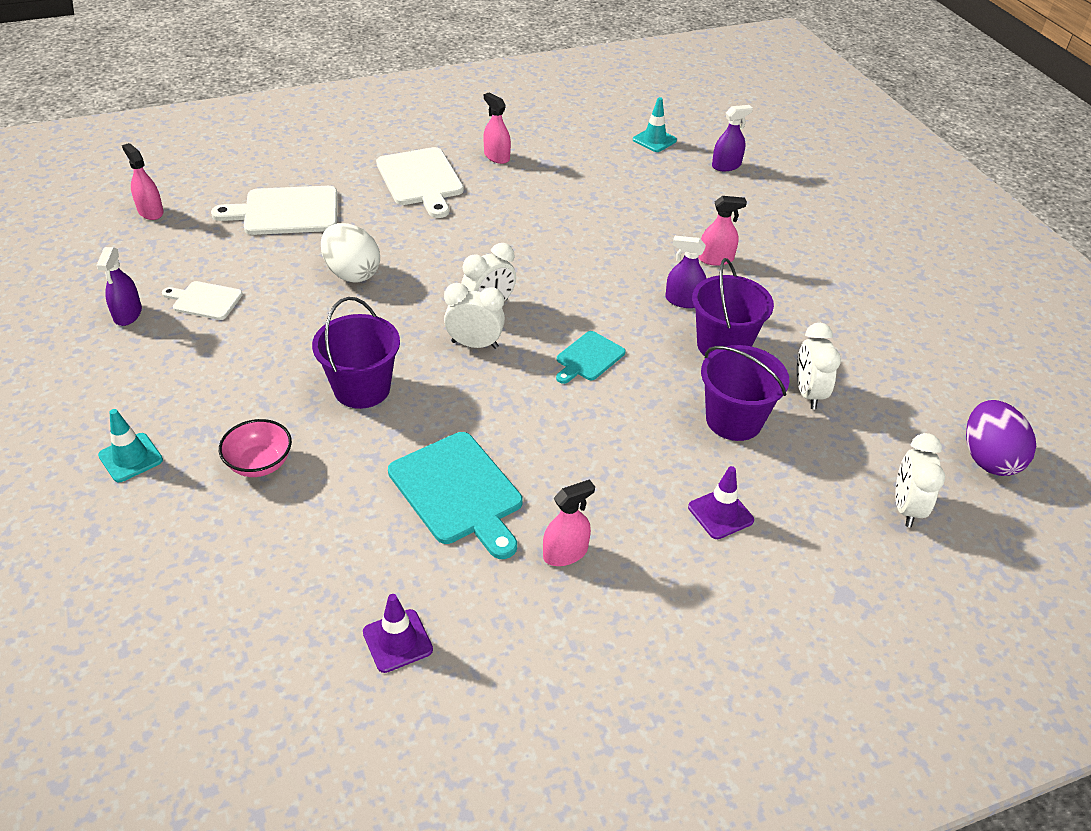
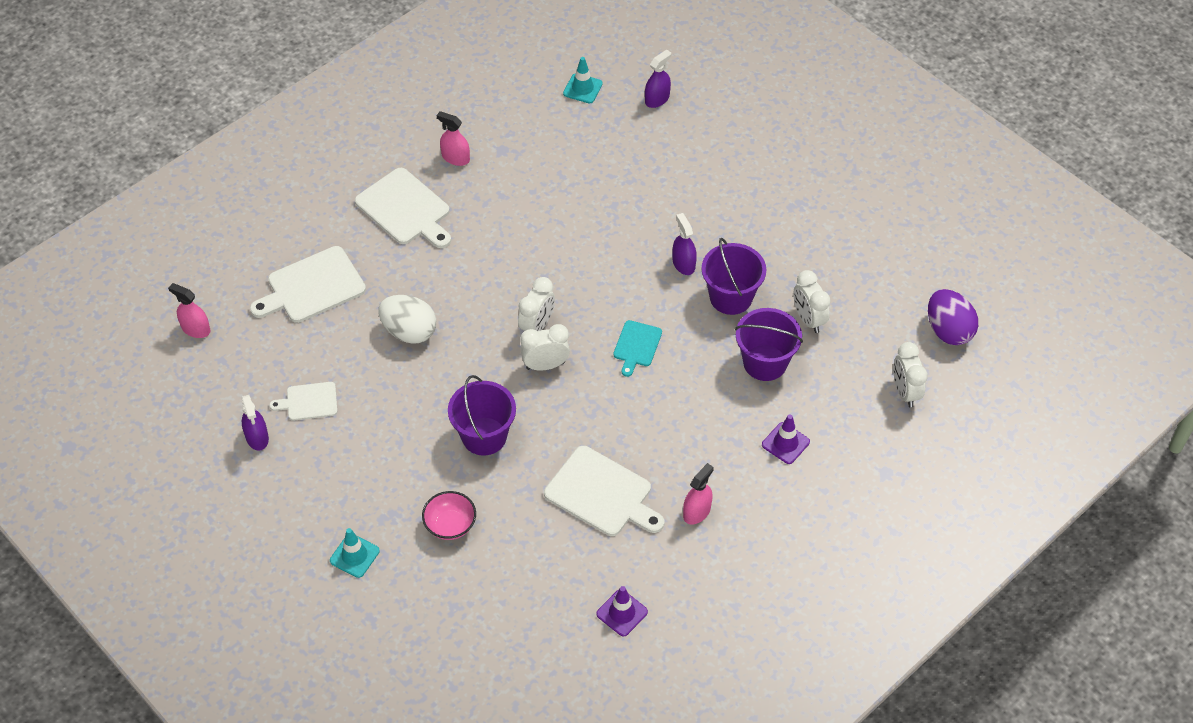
camera: 20 degrees left, 10 degrees up
(458, 492) = (602, 494): turquoise cutting board -> white cutting board
(683, 300) = (683, 264): purple spray bottle -> purple spray bottle turned 75 degrees clockwise
(716, 259) = (691, 211): pink spray bottle -> none

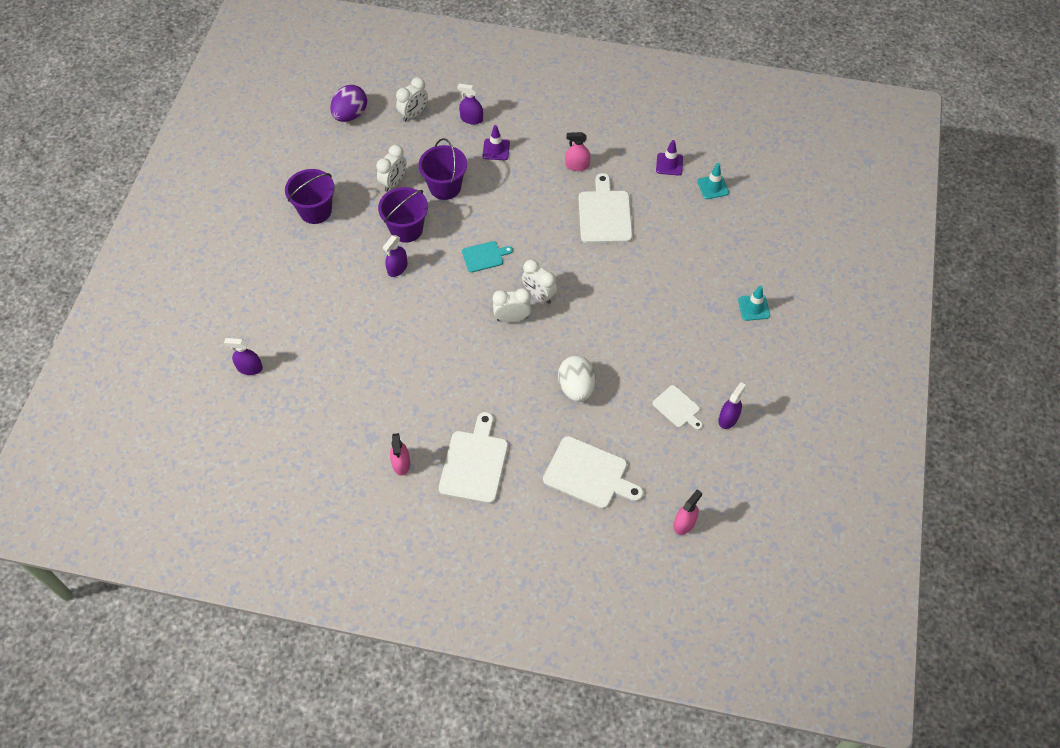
camera: 125 degrees left, 5 degrees up
(195, 329) = (684, 523): pink spray bottle -> pink spray bottle turned 135 degrees counterclockwise
(450, 525) = (691, 273): pink bowl -> none
(484, 436) = (617, 295): purple bucket -> purple bucket (315, 211)
(582, 88) = (270, 423): turquoise traffic cone -> turquoise traffic cone (713, 187)
(855, 446) = (471, 119): none -> purple spray bottle

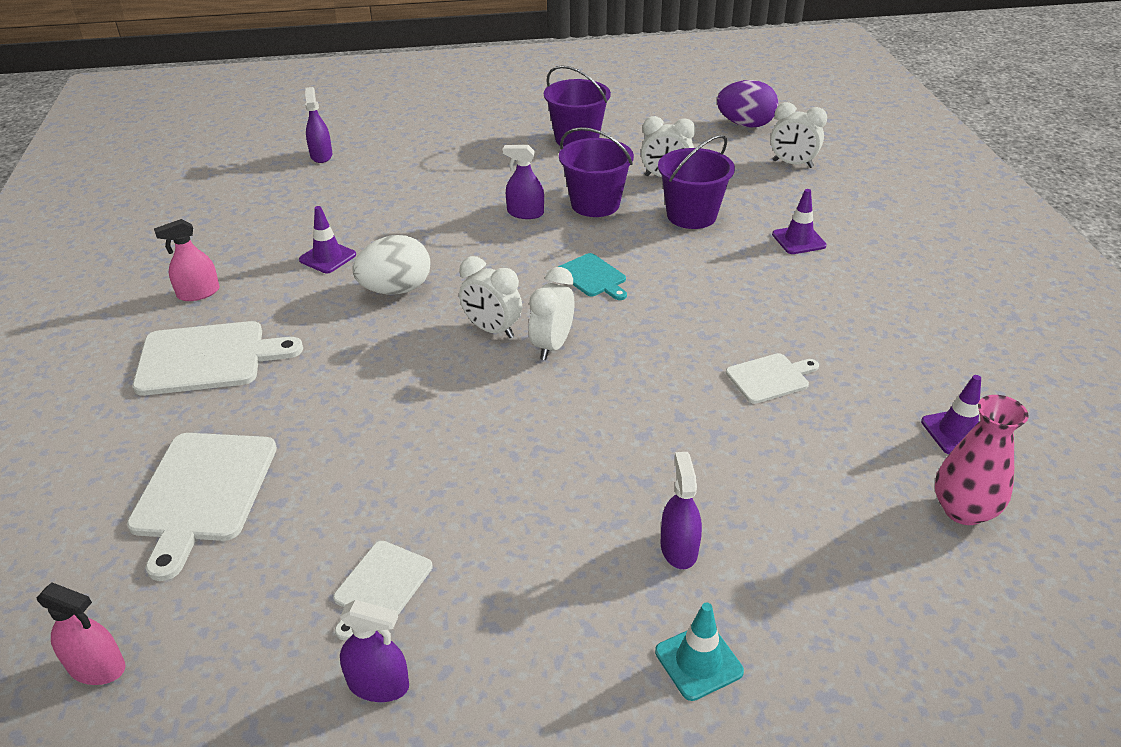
camera: 70 degrees right, 20 degrees down
(395, 386) = (327, 257): none -> purple traffic cone
(471, 119) = (833, 207): purple spray bottle -> purple spray bottle (679, 548)
(512, 318) = (492, 330): white clock -> white clock turned 150 degrees clockwise
(576, 388) = (383, 432): white egg -> white egg (396, 290)
(577, 165) = (845, 323): pink spray bottle -> none
(604, 214) = (770, 378): white cutting board -> white cutting board, size x0.57
(713, 187) = (963, 510): turquoise traffic cone -> pink vase

